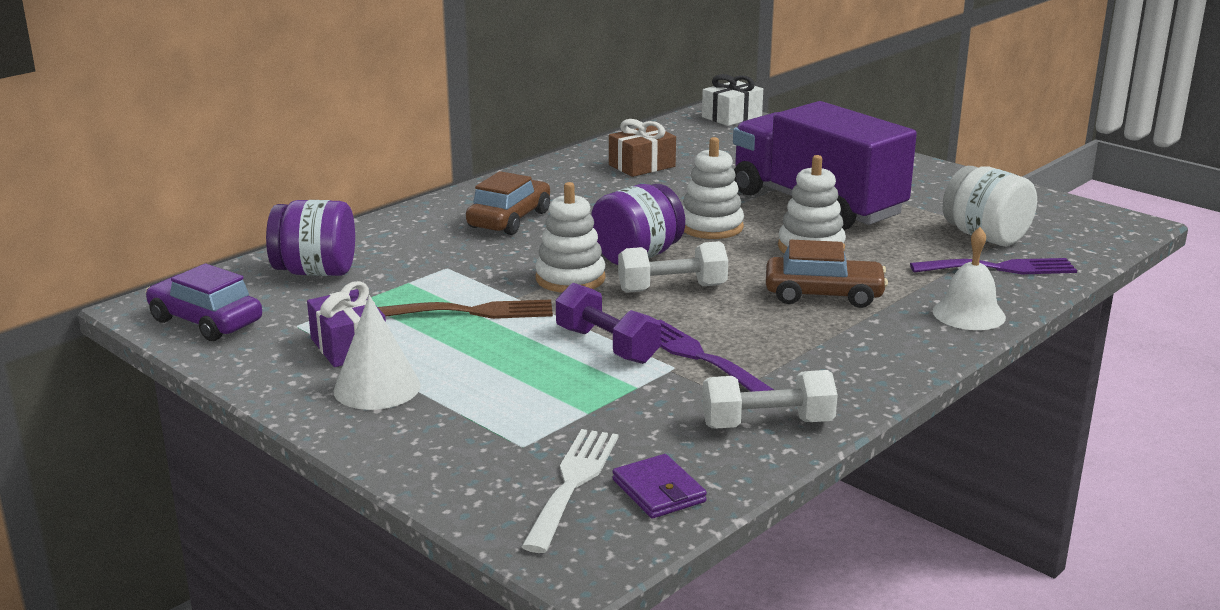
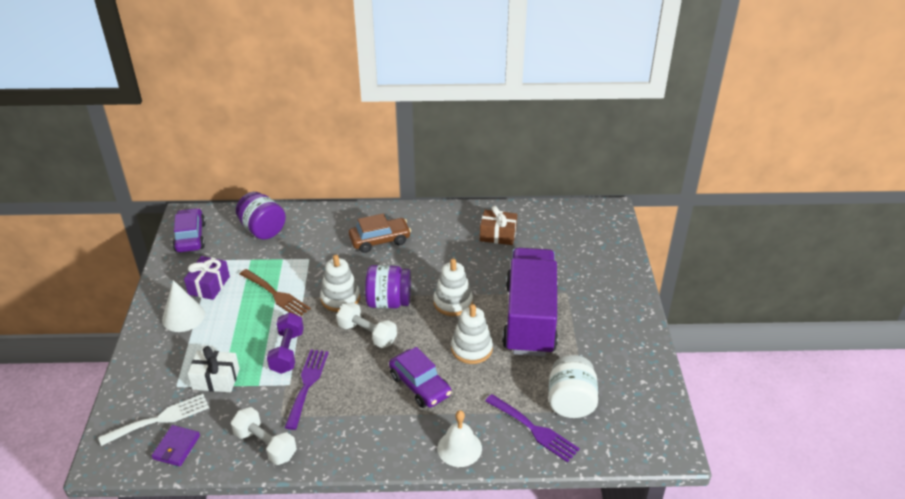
camera: 45 degrees right, 15 degrees up
(731, 117) = (610, 219): white gift -> white gift (216, 379)
(823, 295) = (420, 385): brown car -> purple car

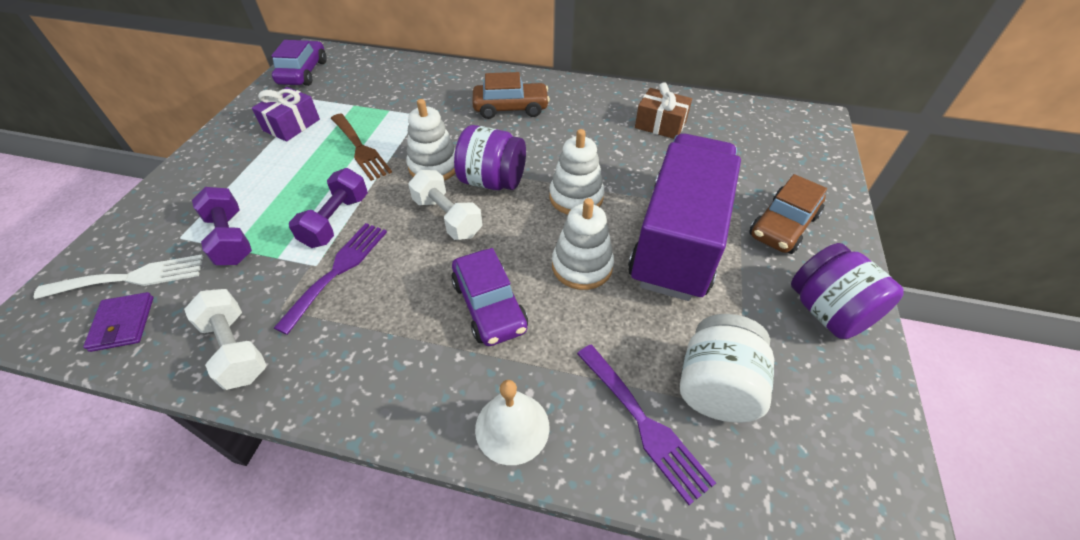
camera: 15 degrees right, 10 degrees up
(176, 447) = (123, 323): purple wallet -> purple wallet turned 45 degrees counterclockwise
(183, 317) = (242, 154): white cone -> none
(216, 379) = (231, 238): white gift -> purple dumbbell
(263, 230) = (383, 77): purple jar -> purple jar (827, 312)
(596, 296) = (783, 226): none -> brown car

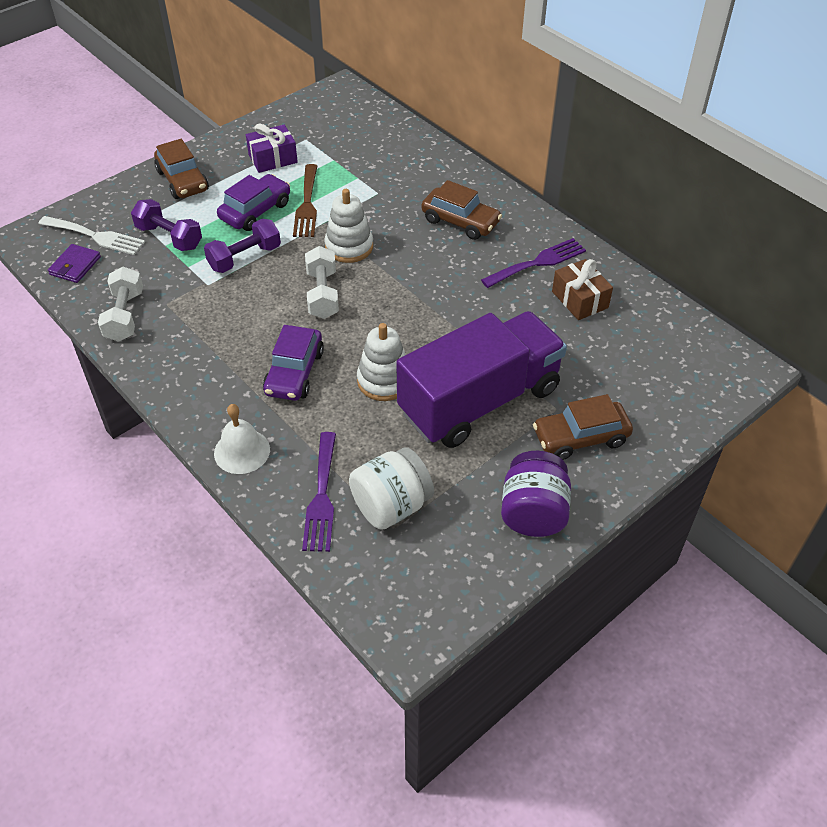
camera: 35 degrees right, 0 degrees up
(205, 179) = (182, 181): none -> brown car
(231, 238) = (169, 237): purple dumbbell -> purple dumbbell turned 60 degrees counterclockwise
(303, 73) = (318, 108): purple car -> purple car (255, 211)
(338, 270) = (219, 296): purple fork -> purple fork (538, 262)
(492, 181) = (382, 281): purple jar -> none
(576, 197) = (434, 327): white stacking toy -> none

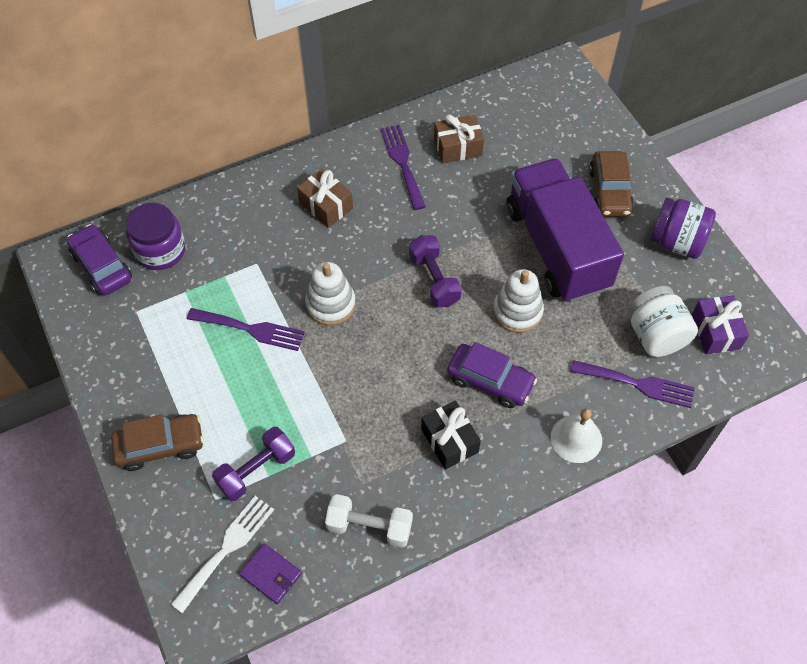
camera: 75 degrees left, 10 degrees up
(221, 354) = (449, 441): none -> black gift
(244, 258) = (315, 400): purple dumbbell -> purple dumbbell (434, 279)
(255, 211) = (243, 379): purple car -> purple car (102, 266)
(273, 159) = (158, 349): purple gift -> purple gift (715, 331)
(307, 205) = (251, 329): brown fork -> purple fork
(322, 294) = (392, 339): white dumbbell -> none
(371, 137) = (160, 250): none -> purple jar
(460, 221) = (326, 206): brown car -> brown gift

